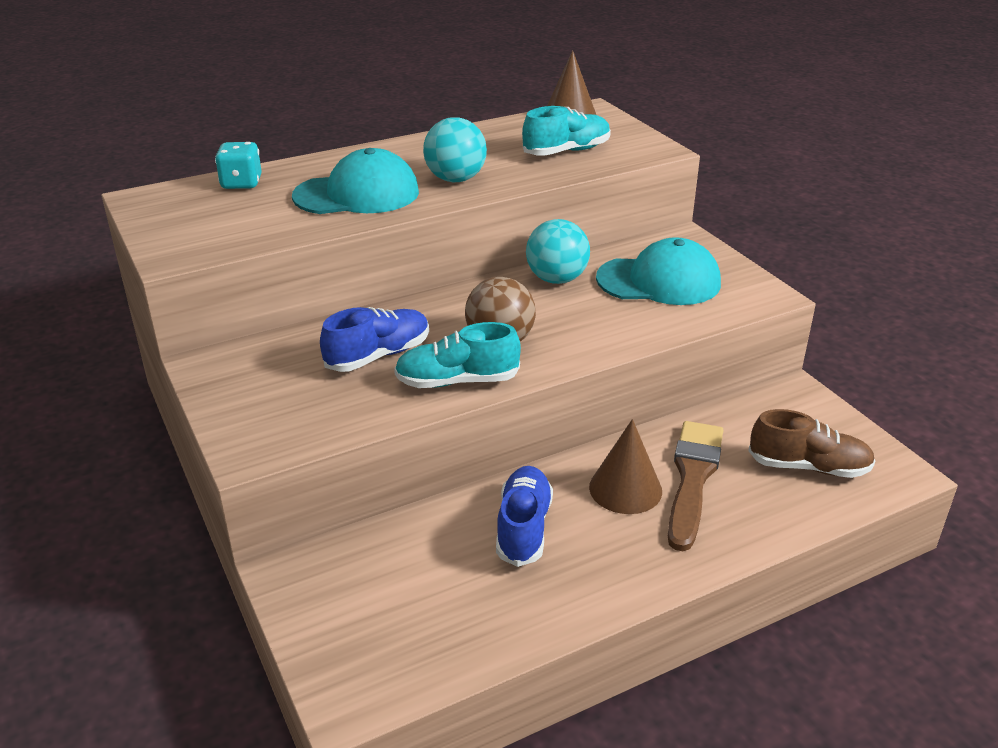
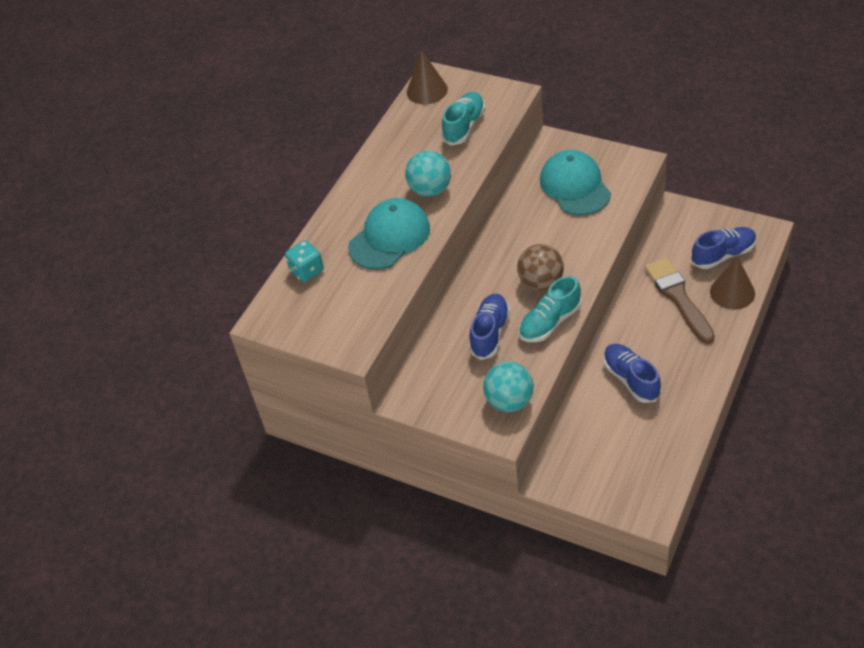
camera: 30 degrees left, 15 degrees up
(556, 279) = (520, 219): turquoise ball -> turquoise ball (509, 401)
(625, 489) = (654, 325): brown cone -> brown cone (732, 292)
(659, 281) = (575, 186): turquoise cap -> turquoise cap turned 75 degrees counterclockwise
(808, 467) = (723, 255): brown shoe -> blue shoe

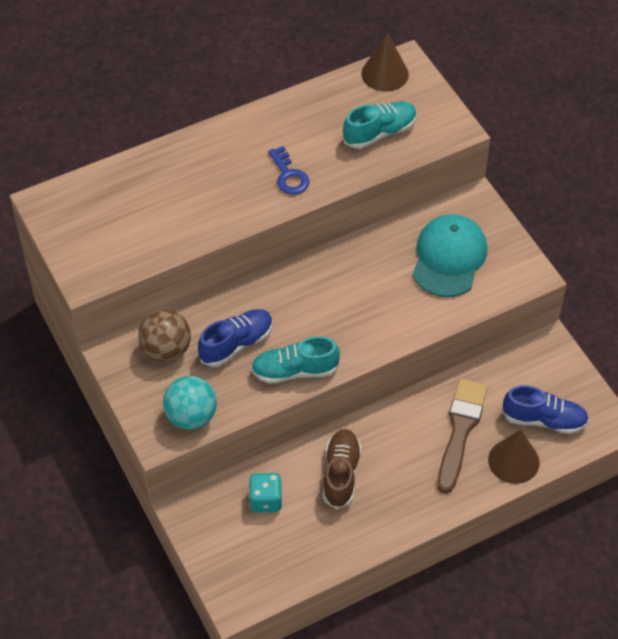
camera: 30 degrees right, 5 degrees up
(307, 271) = (118, 181): turquoise dice -> turquoise dice (266, 500)
(389, 237) = (212, 197): turquoise cap -> none
(430, 190) = (289, 175): turquoise ball -> blue key
(541, 282) = (325, 329): brown ball -> brown ball (166, 350)
(631, 379) = (341, 474): blue shoe -> brown shoe

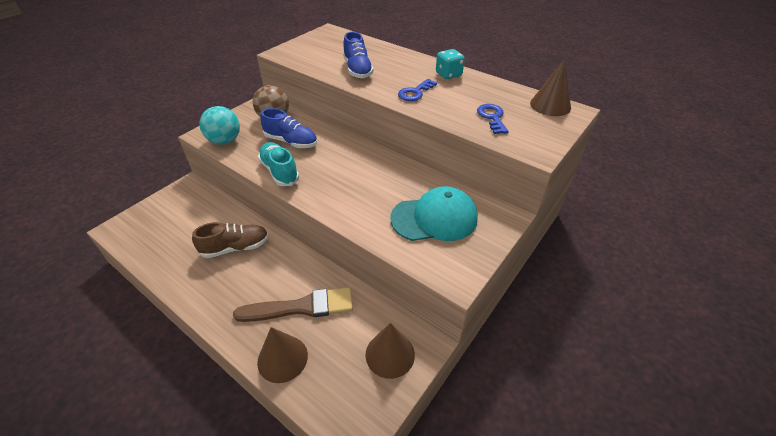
camera: 65 degrees right, 10 degrees down
(266, 500) = (203, 217): turquoise dice -> turquoise dice (448, 74)
(380, 133) = (492, 117): turquoise shoe -> blue key
(544, 420) = (338, 368): blue shoe -> blue shoe (357, 70)
(547, 375) = (390, 354): none -> brown cone

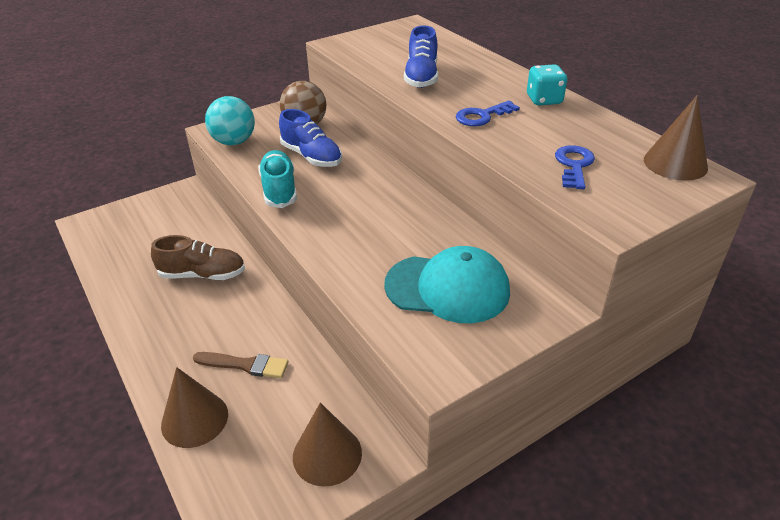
camera: 20 degrees right, 5 degrees down
(301, 307) = (245, 365): brown brush -> brown brush, size x0.62

